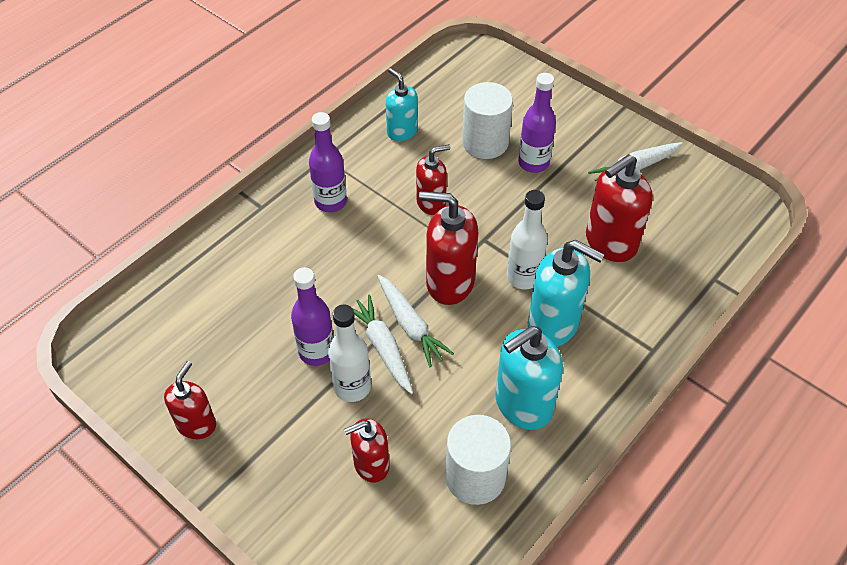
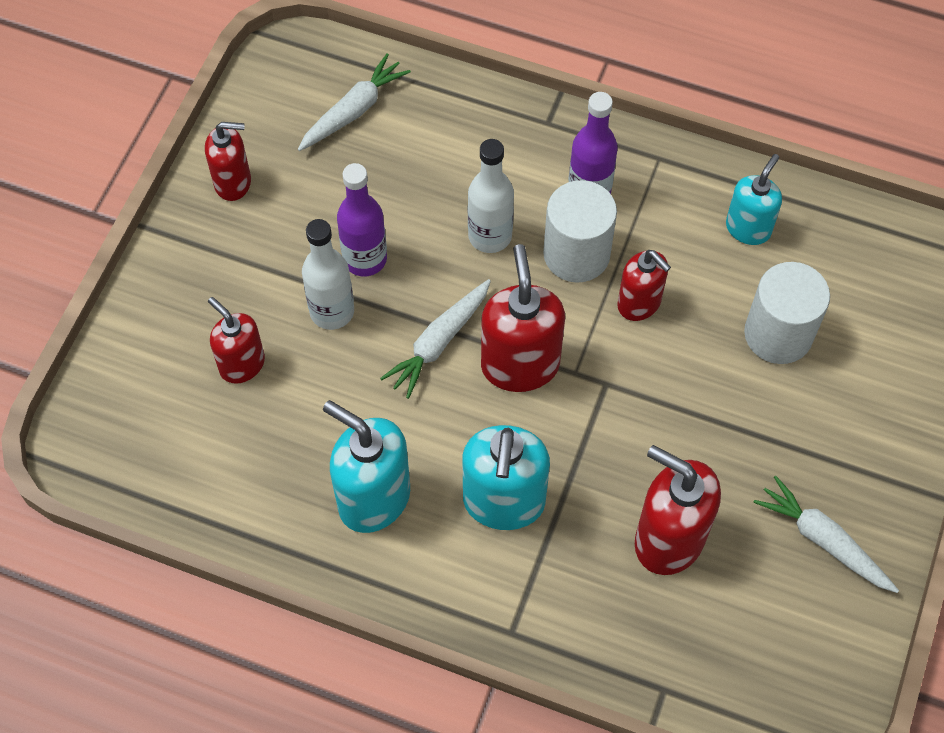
camera: 70 degrees right, 10 degrees up
(383, 347) = (396, 324): white carrot -> white carrot (354, 110)
(475, 477) = (262, 474): white cylinder -> white cylinder (576, 254)
(523, 277) = (564, 447): white bottle -> white bottle (490, 236)
(533, 163) = (769, 405): purple bottle -> none

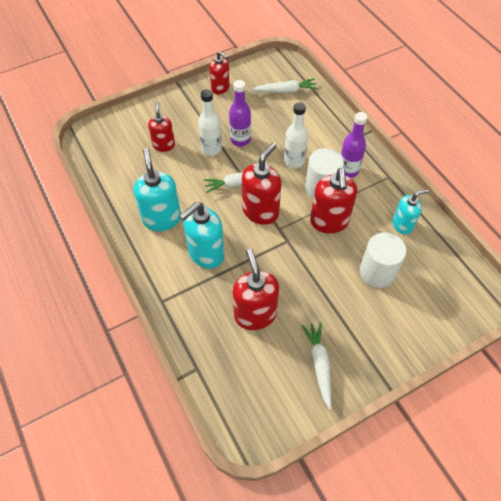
camera: 40 degrees right, 5 degrees down
(639, 303) = (329, 222): red soap dispenser -> red soap dispenser, size x1.59

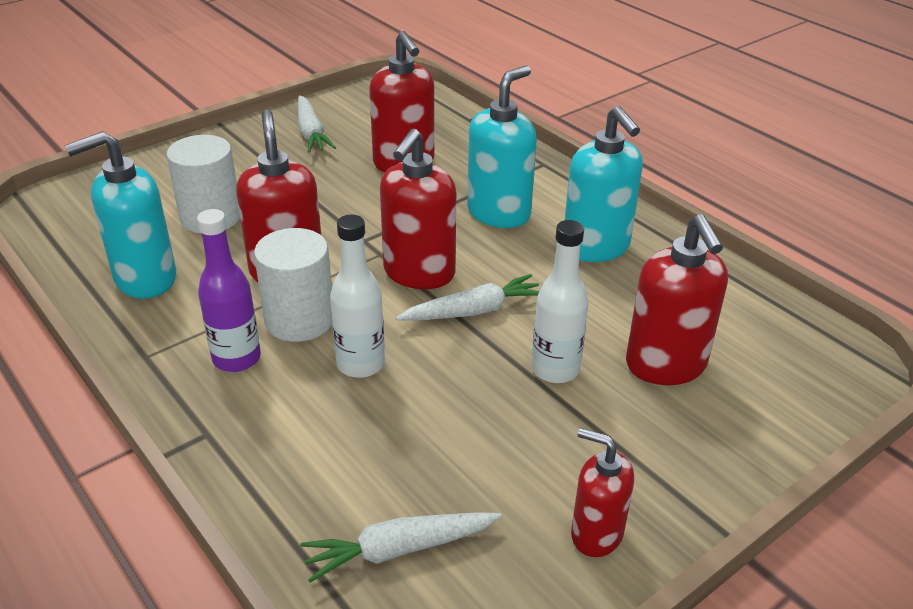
camera: 170 degrees right, 20 degrees down
(164, 145) = (666, 365): red soap dispenser -> red soap dispenser, size x1.59
(240, 140) = (494, 396): purple bottle -> none
(402, 225) = (145, 279): turquoise soap dispenser -> turquoise soap dispenser, size x1.59

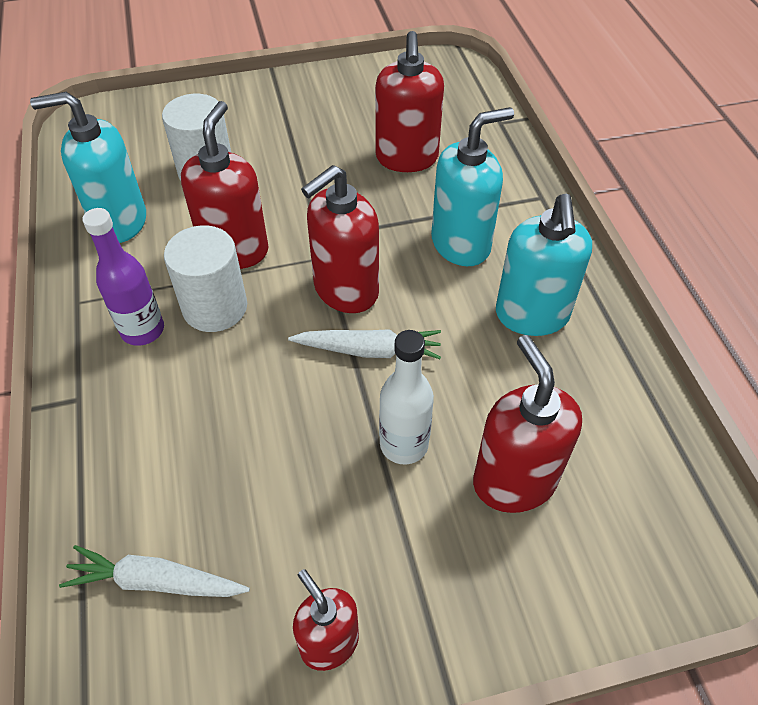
camera: 25 degrees right, 15 degrees up
(311, 133) = (343, 100): white carrot -> none
(360, 364) = (237, 373): white bottle -> none
(666, 365) = (514, 481): red soap dispenser -> red soap dispenser turned 150 degrees clockwise

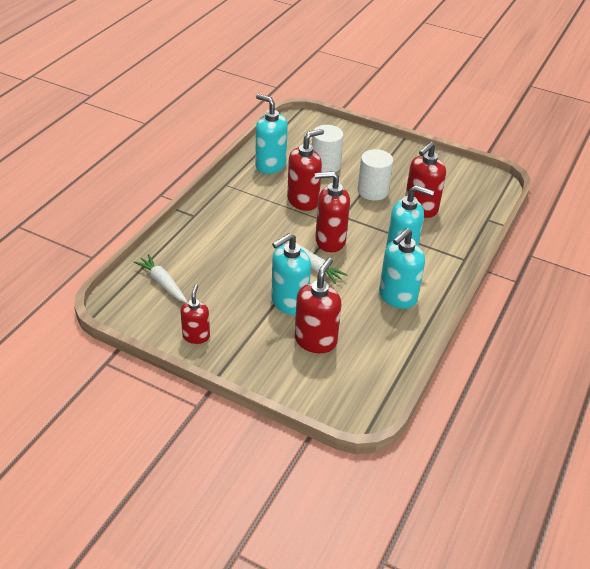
camera: 40 degrees right, 10 degrees down
(143, 330) = (238, 207): purple bottle -> none
(215, 307) = (272, 216): white cylinder -> white cylinder (372, 191)
(404, 444) = (289, 302): white bottle -> turquoise soap dispenser

